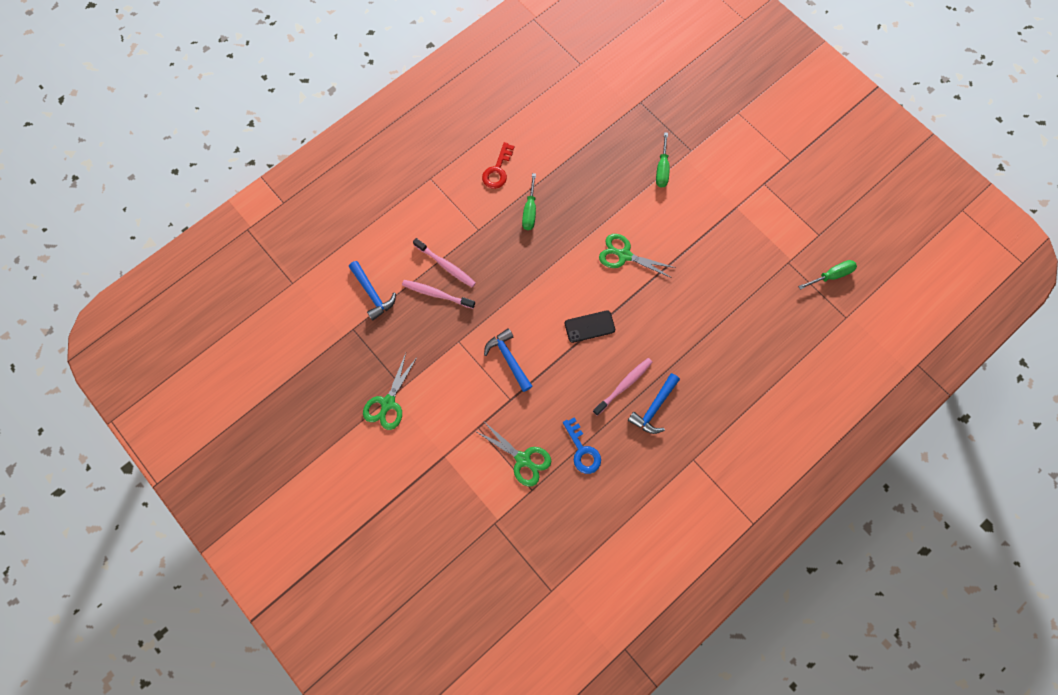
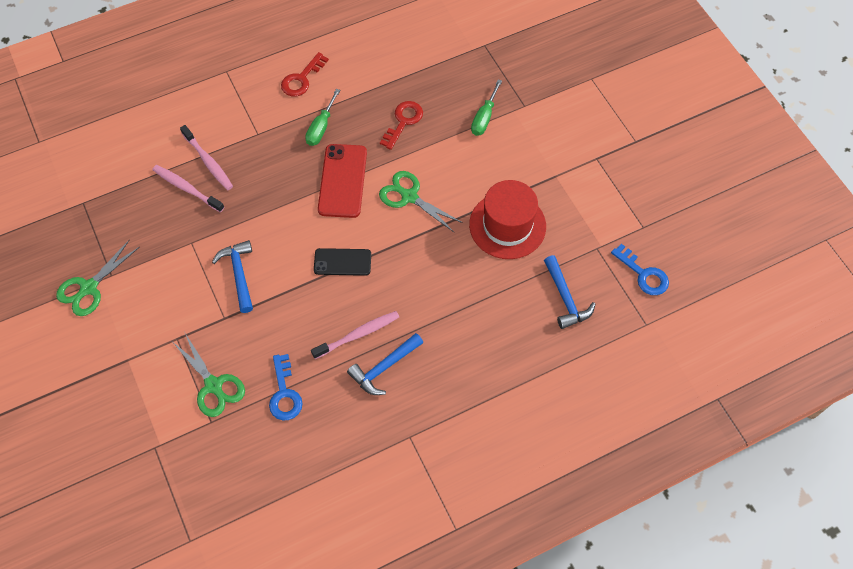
camera: 15 degrees right, 10 degrees down
(372, 294) = (118, 172): blue hammer -> blue hammer (565, 298)
(564, 255) = (342, 181): none -> red phone
(596, 189) = (403, 122): none -> red key
(711, 260) = (507, 225): none -> red hat
(831, 275) = (643, 274): green screwdriver -> blue key

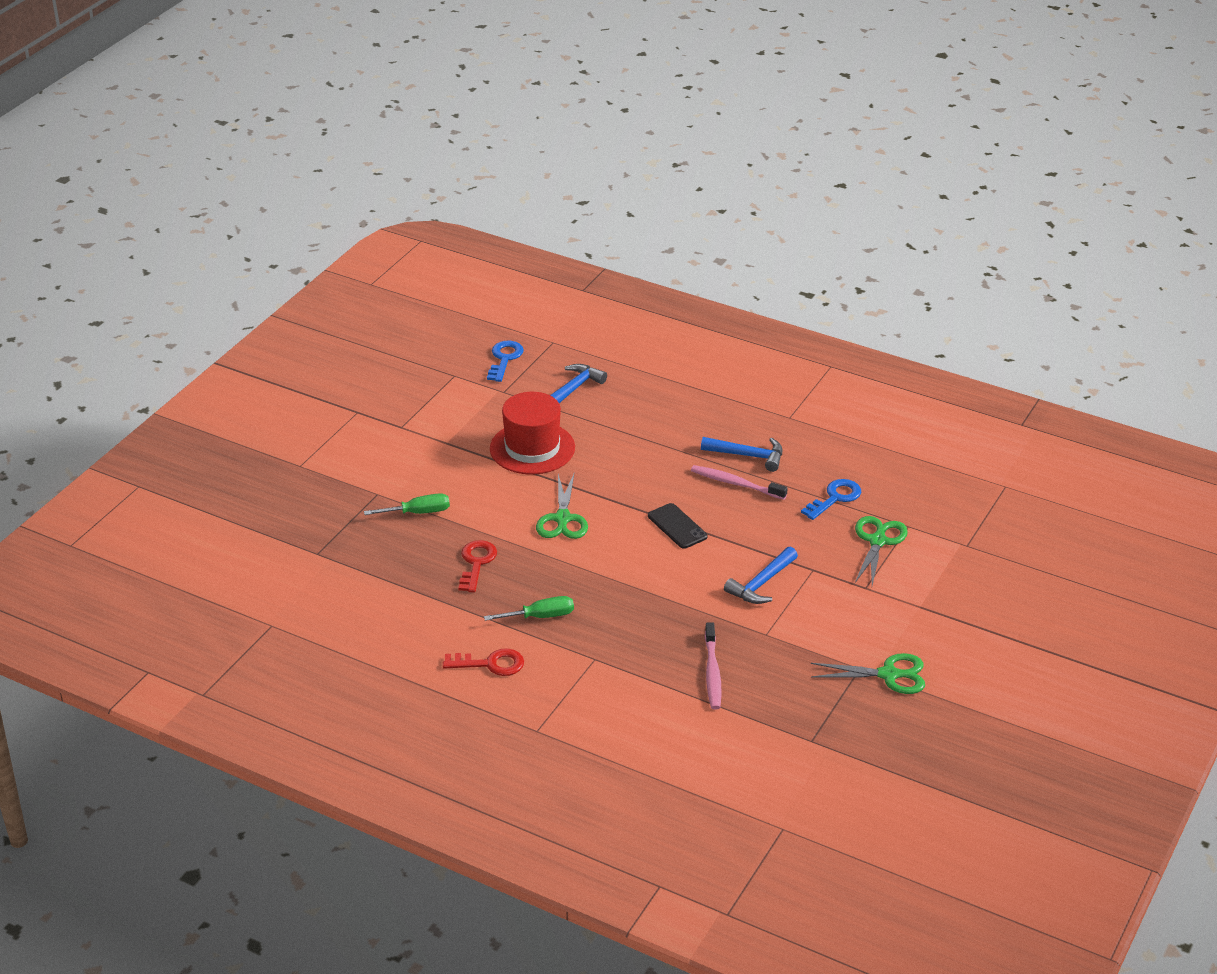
camera: 125 degrees left, 25 degrees down
(208, 162) = (665, 675): pink toothbrush -> none
(342, 181) = (589, 569): red phone -> none
(403, 122) = (476, 563): red key -> red key turned 105 degrees clockwise

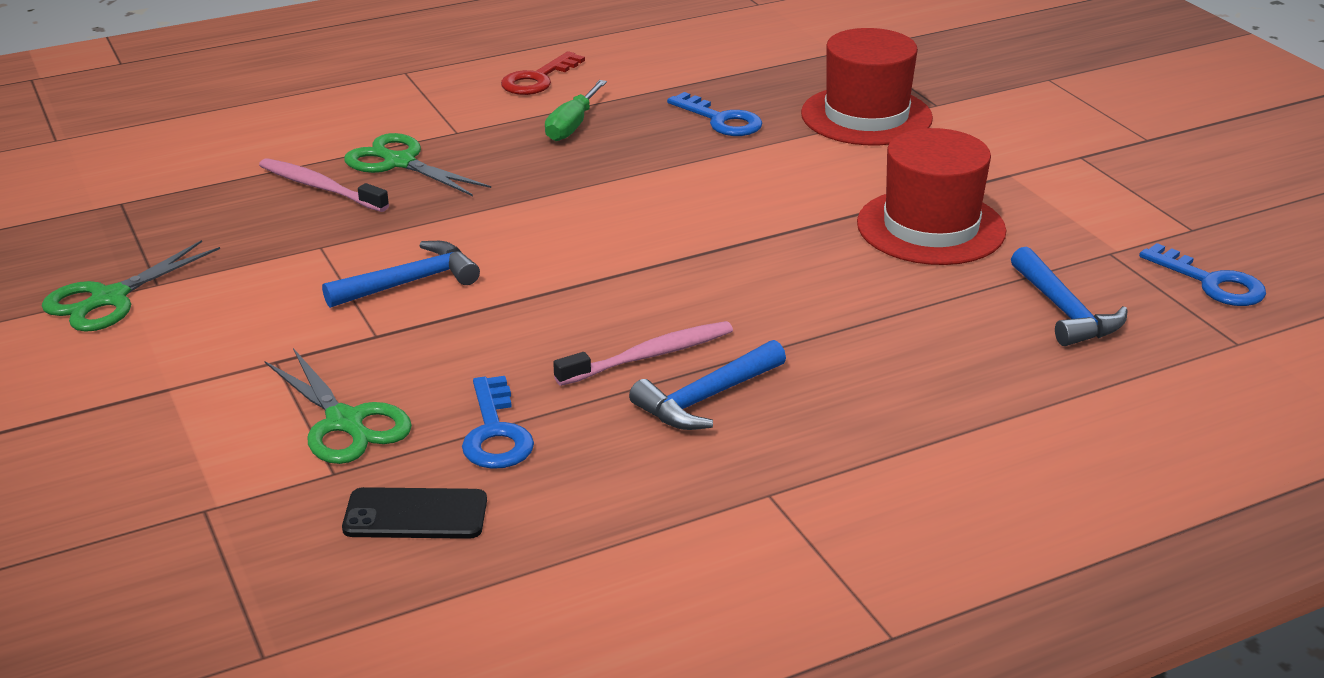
camera: 125 degrees right, 5 degrees down
(418, 513) = (866, 116): green screwdriver -> red hat
(476, 563) = (721, 120): red key -> blue key
(562, 519) = (739, 196): green scissors -> green scissors (399, 162)
(677, 526) = (615, 268): black phone -> black phone (415, 515)
(761, 584) = (410, 282): blue hammer -> blue hammer turned 75 degrees clockwise

